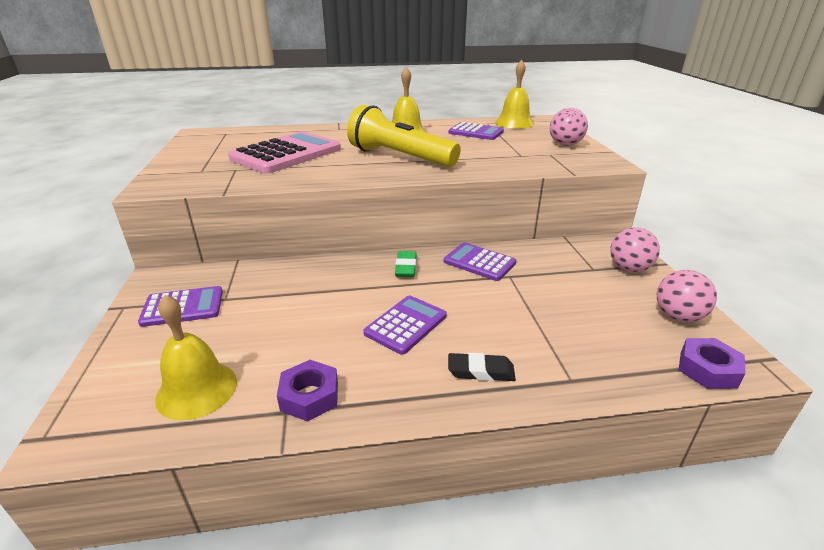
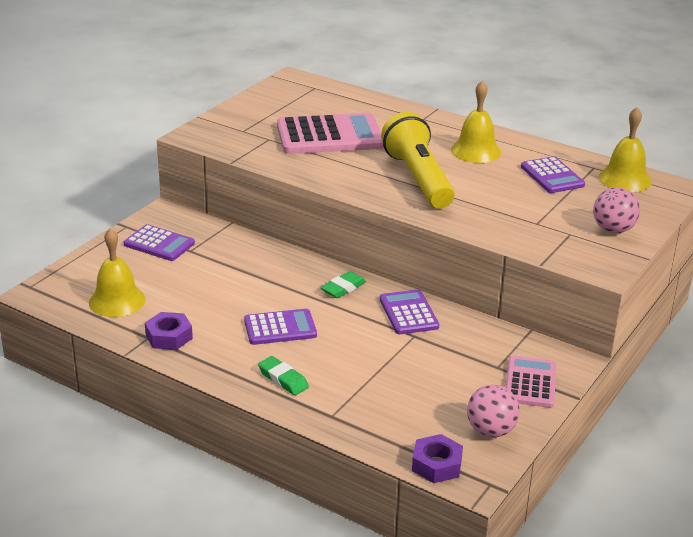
camera: 40 degrees right, 0 degrees up
(480, 371) = (283, 379): black eraser -> green eraser
(629, 269) = (530, 383): pink ball -> pink calculator

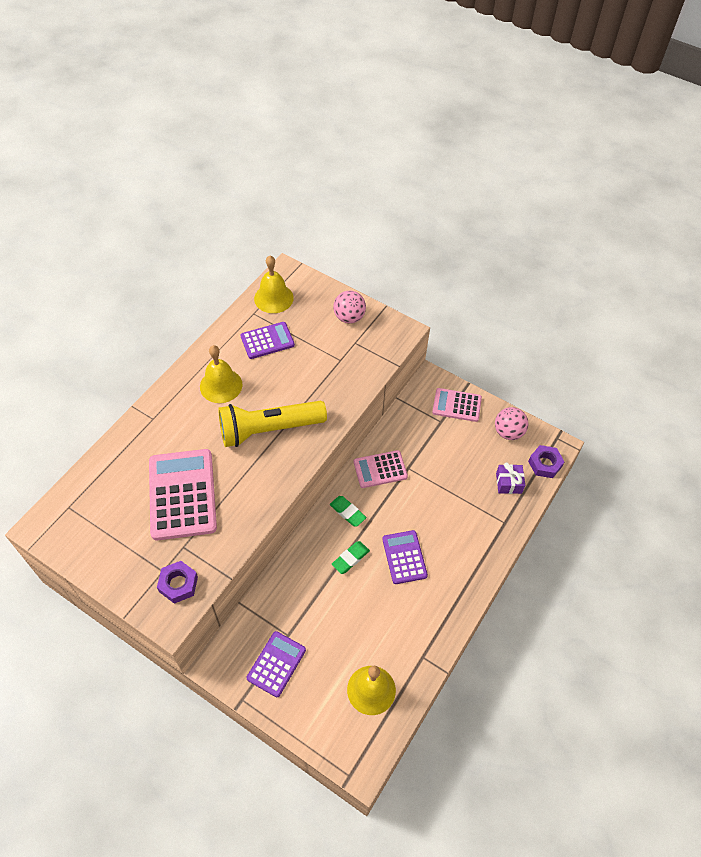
camera: 90 degrees left, 25 degrees up
(169, 336) = (421, 640): purple nut -> purple nut (178, 584)
(283, 379) = (468, 553): green eraser -> green eraser (350, 558)
(398, 424) = (508, 483): none -> purple gift
(408, 313) = (380, 469): purple calculator -> pink calculator

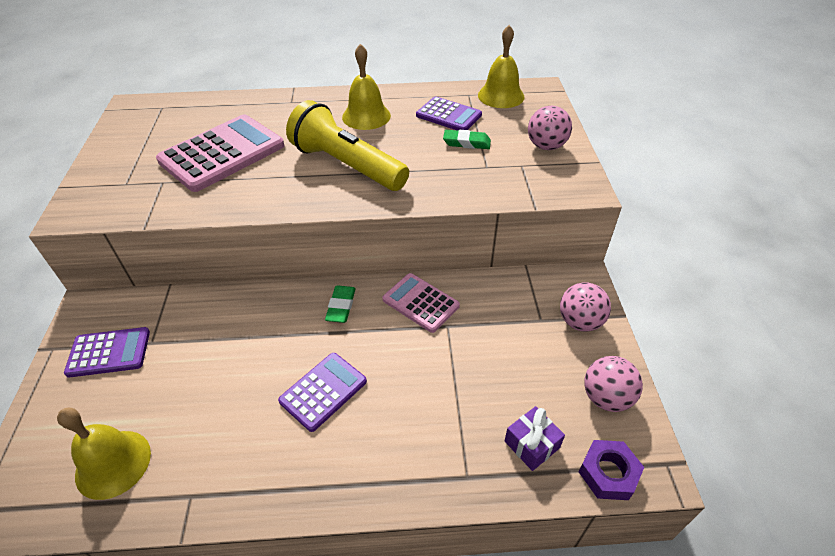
camera: 55 degrees right, 10 degrees down
(178, 584) = (115, 199): purple nut -> none
(350, 558) = (283, 341): green eraser -> green eraser (466, 143)
(456, 405) = (580, 322): pink calculator -> pink ball

